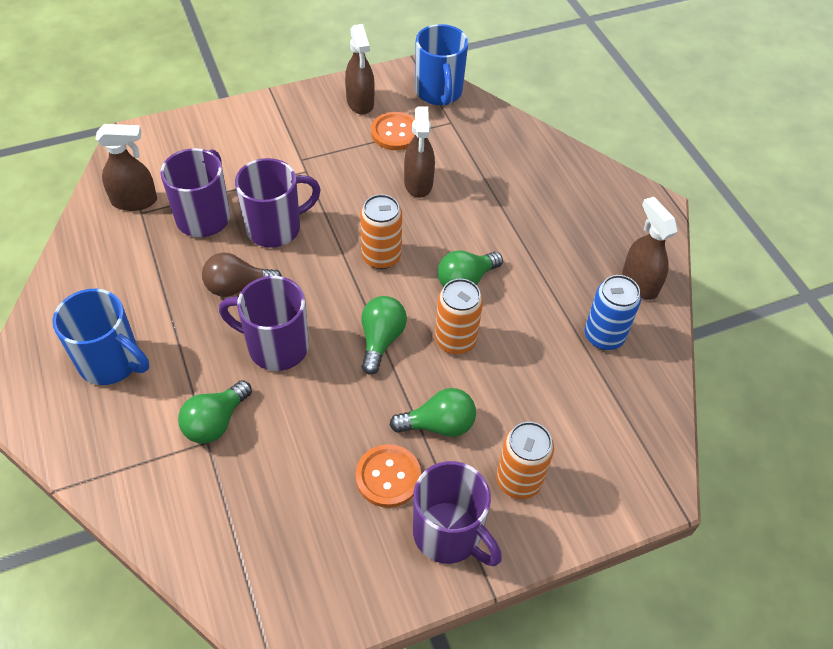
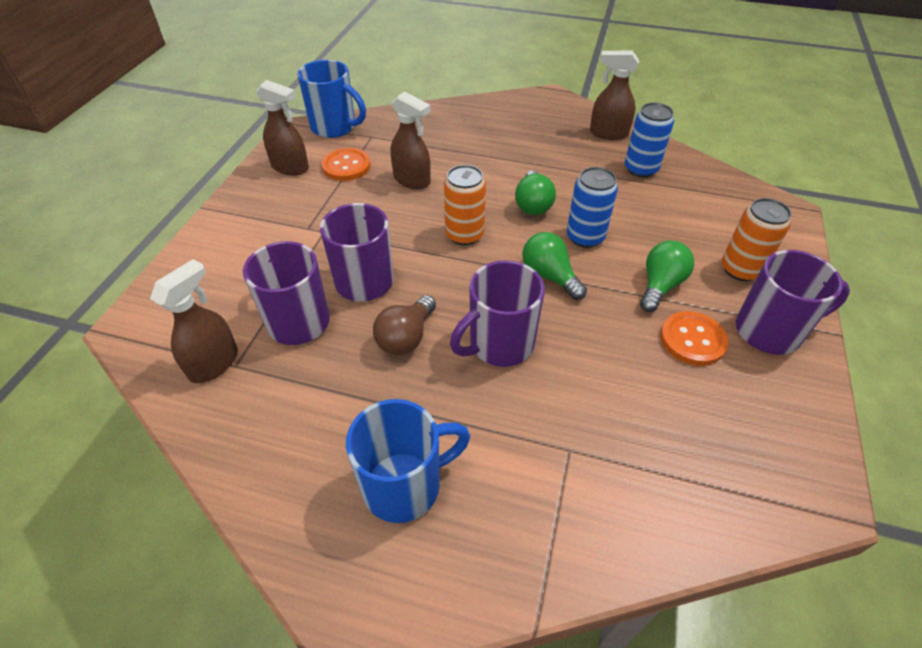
camera: 50 degrees left, 5 degrees down
(215, 422) = (551, 431): green light bulb -> none
(455, 340) = (585, 237): orange can -> blue can

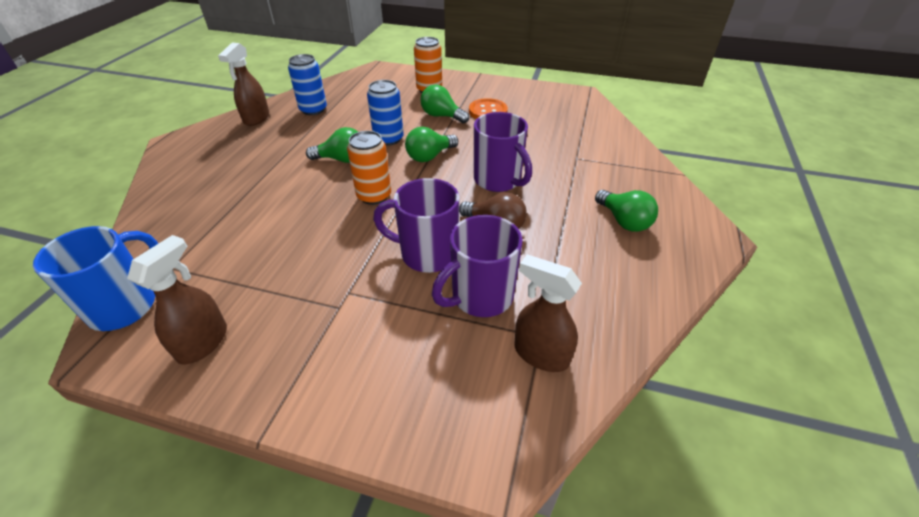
camera: 90 degrees left, 5 degrees down
(346, 166) = (227, 285): orange button -> none
(404, 485) = (623, 221): blue mug -> green light bulb
(412, 180) = (278, 230): brown spray bottle -> none
(770, 331) = (479, 89): purple mug -> none

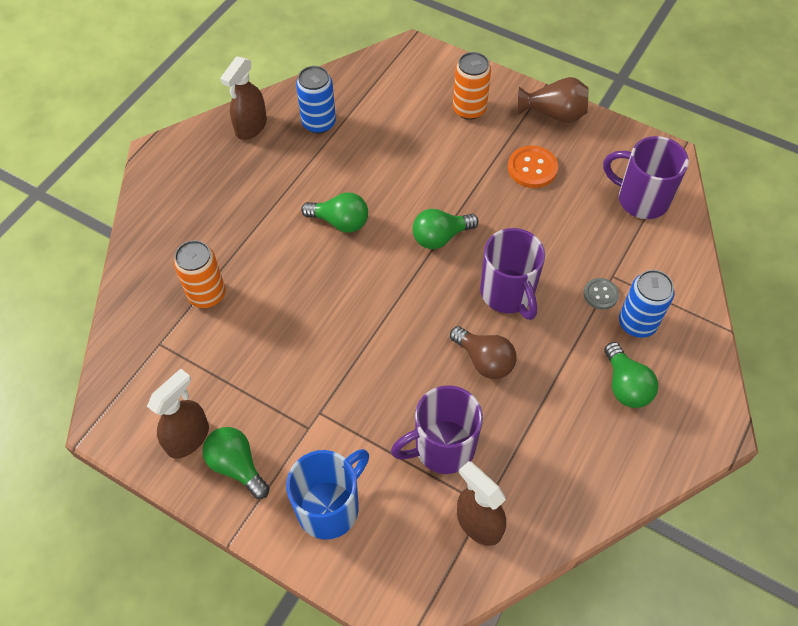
camera: 15 degrees right, 15 degrees up
(125, 305) = (121, 380): blue mug -> blue mug (330, 507)
(374, 196) = (366, 288): orange can -> orange can (207, 294)
(388, 139) = (399, 196): blue can -> blue can (637, 323)
(427, 254) = (404, 383): purple mug -> purple mug (641, 199)
(442, 116) = (472, 166): green light bulb -> green light bulb (237, 466)
(492, 85) = (554, 114): none -> brown vase
(573, 169) = (600, 294): none -> grey button

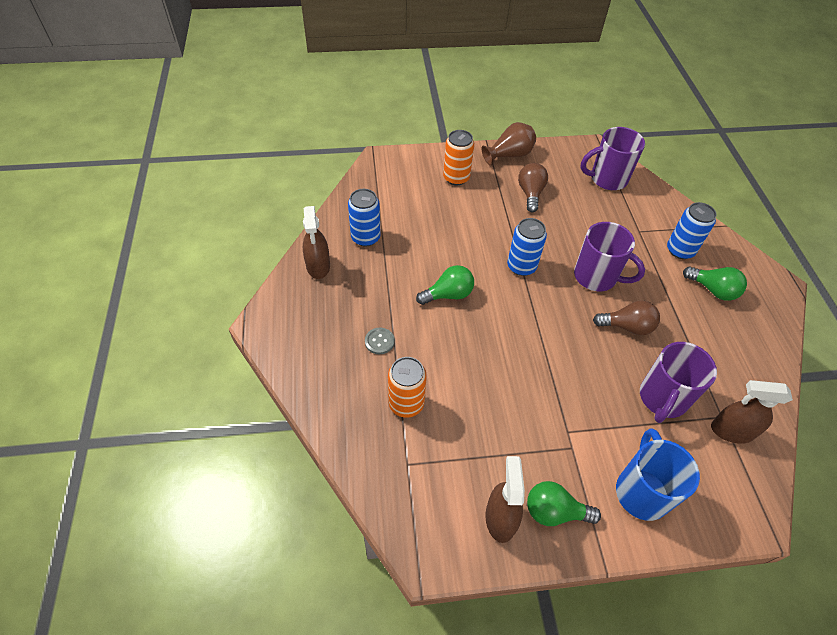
camera: 40 degrees left, 5 degrees down
(440, 237) = (521, 266): green light bulb -> blue can
(532, 168) = (530, 193): orange button -> brown light bulb
(600, 294) = (645, 246): grey button -> grey button (379, 341)

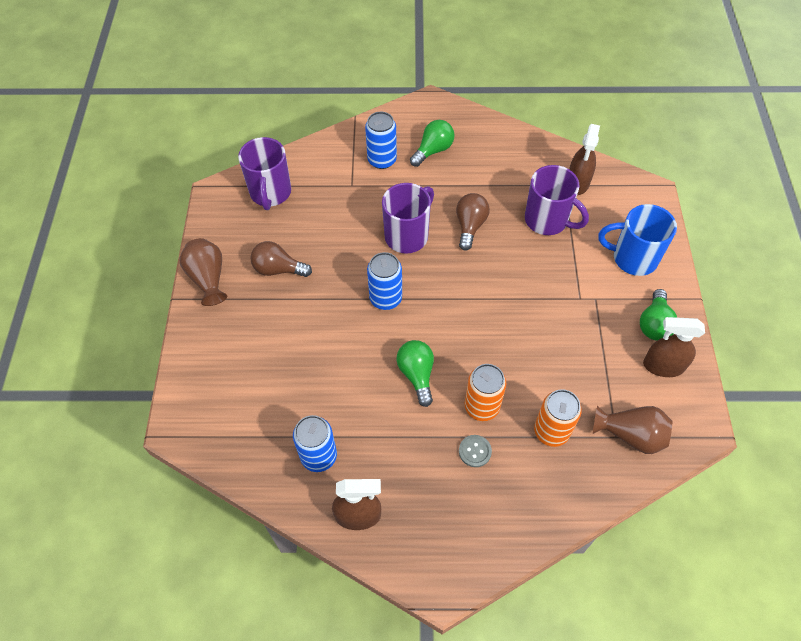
camera: 80 degrees left, 5 degrees up
(410, 479) = (630, 435): none -> brown vase
(456, 178) = (235, 342): orange can -> orange can (482, 406)

